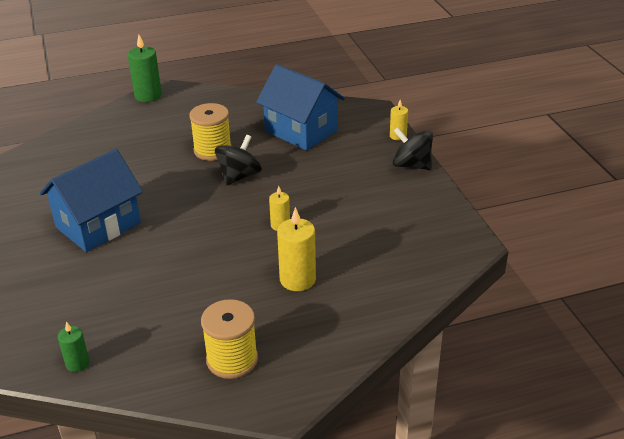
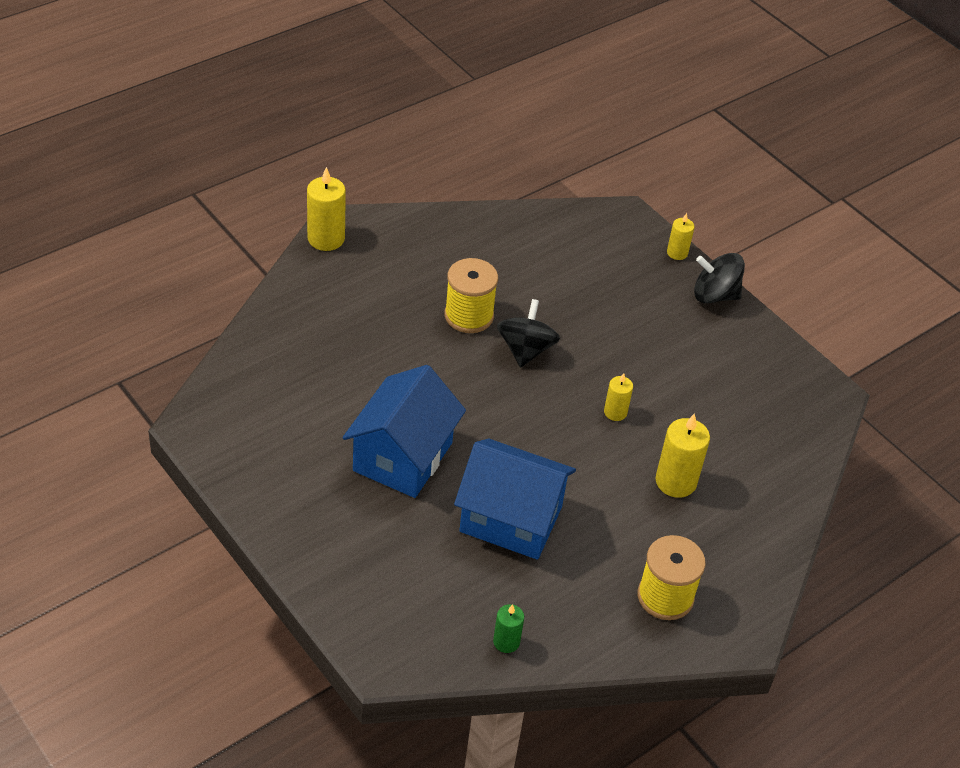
camera: 25 degrees left, 10 degrees up
(148, 96) = (326, 238): green candle -> yellow candle
(301, 131) = (558, 265): blue house -> blue house (511, 519)

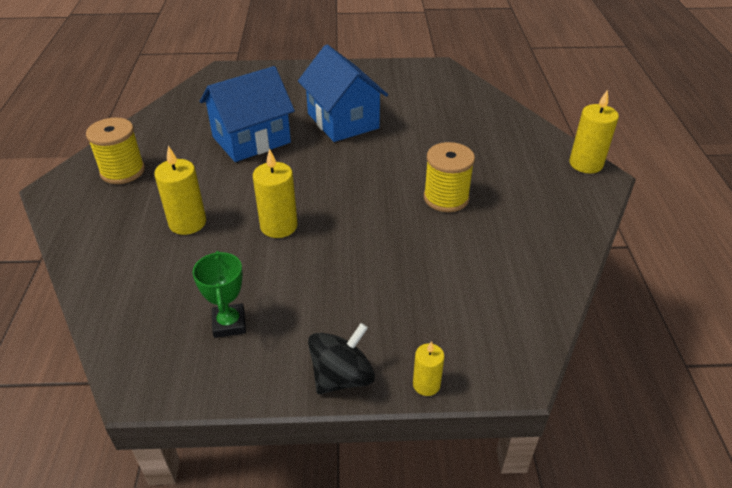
camera: 130 degrees right, 5 degrees down
(506, 642) = (181, 106): green candle -> none
(525, 350) = (384, 210): black spinning top -> none
(615, 412) = (279, 226): yellow candle -> yellow candle, size x1.71
(739, 379) = (229, 323): none -> green trophy

